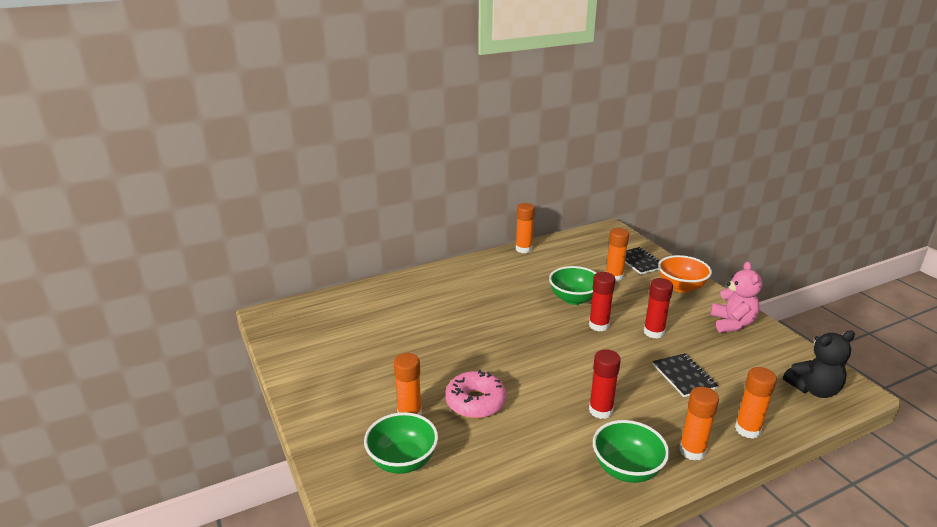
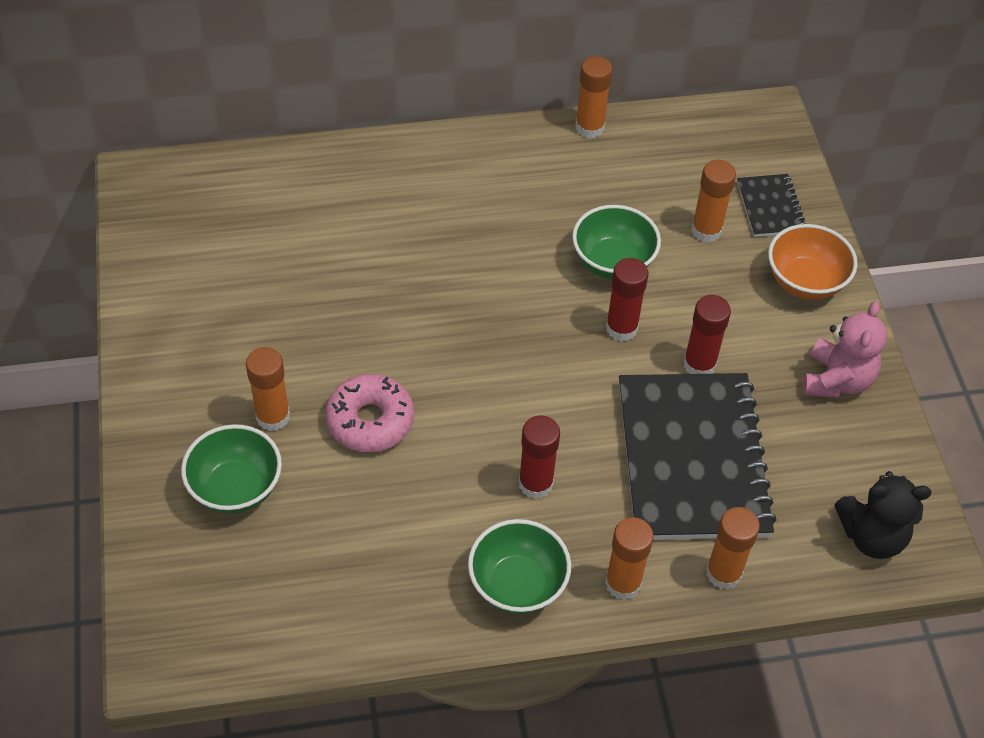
camera: 15 degrees right, 25 degrees up
(683, 376) = (692, 459): black notebook -> black notebook, size x2.21

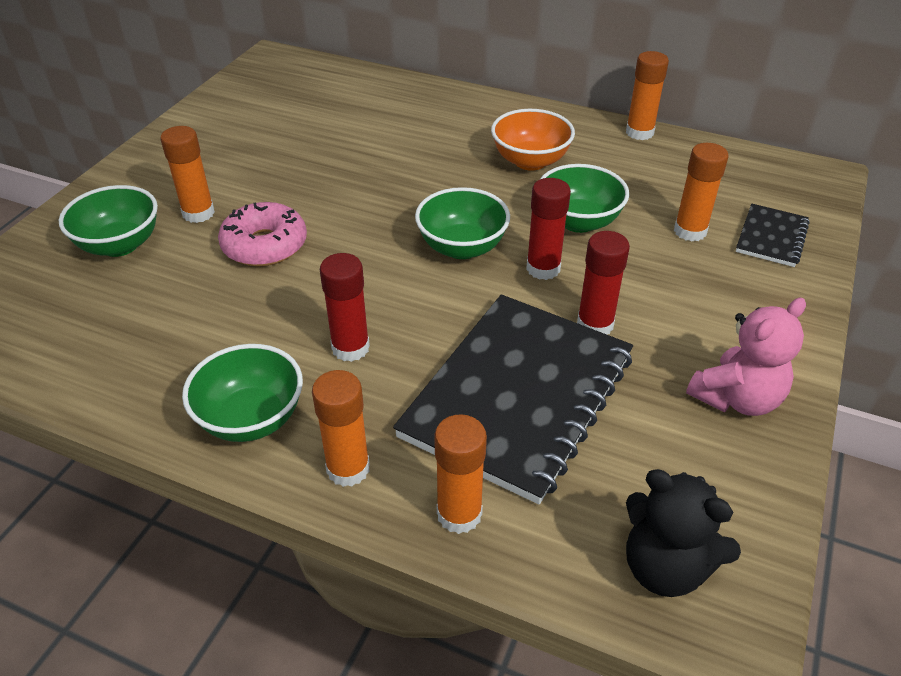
camera: 35 degrees right, 10 degrees down
(540, 338) = (462, 247): none -> green bowl
(805, 282) = (764, 304): orange bowl -> orange bowl (530, 161)

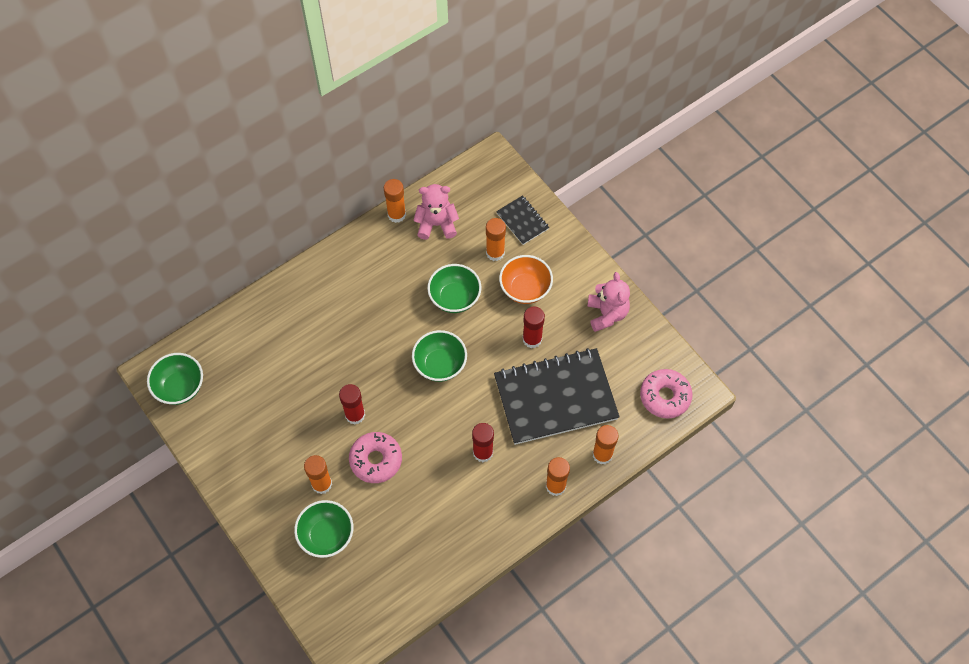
camera: 60 degrees left, 20 degrees up
(251, 418) = (503, 514): green bowl -> green bowl (180, 387)
(518, 396) = (555, 398): black notebook -> black notebook turned 75 degrees counterclockwise
(530, 161) = (386, 287): orange bowl -> orange bowl (525, 289)
(543, 268) = (480, 337): red glue stick -> red glue stick (355, 415)
(665, 566) = (665, 396): black teddy bear -> pink donut
(666, 166) = (436, 224): none -> pink teddy bear

